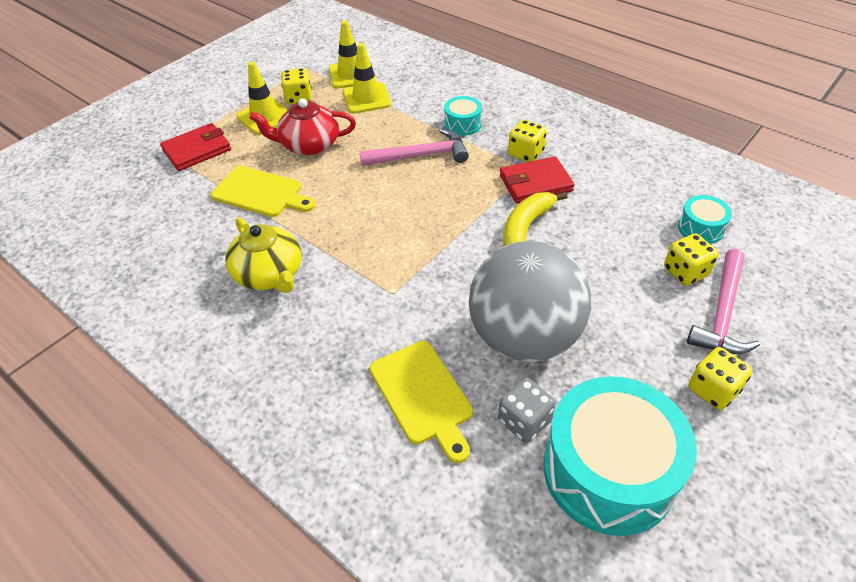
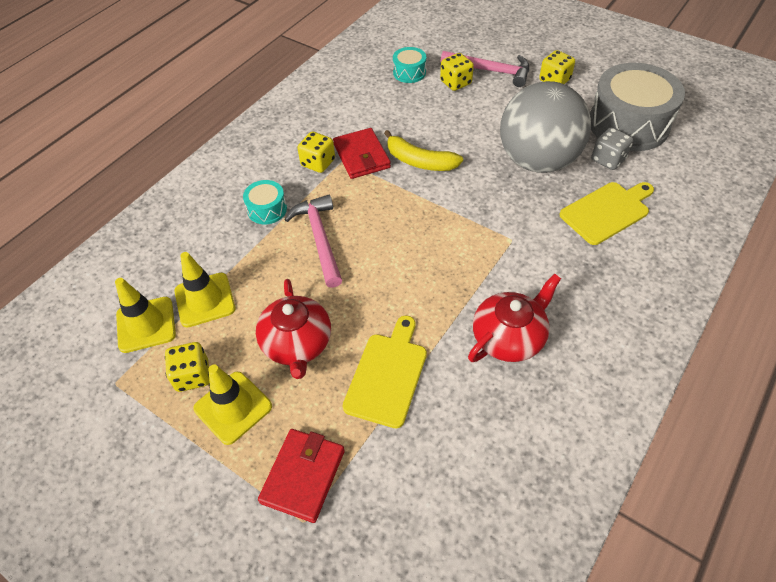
camera: 95 degrees left, 5 degrees up
(197, 150) = (303, 476): red wallet -> red wallet turned 60 degrees clockwise
(270, 274) = (509, 337): yellow teapot -> red teapot
(608, 471) = (628, 124): turquoise drum -> grey drum

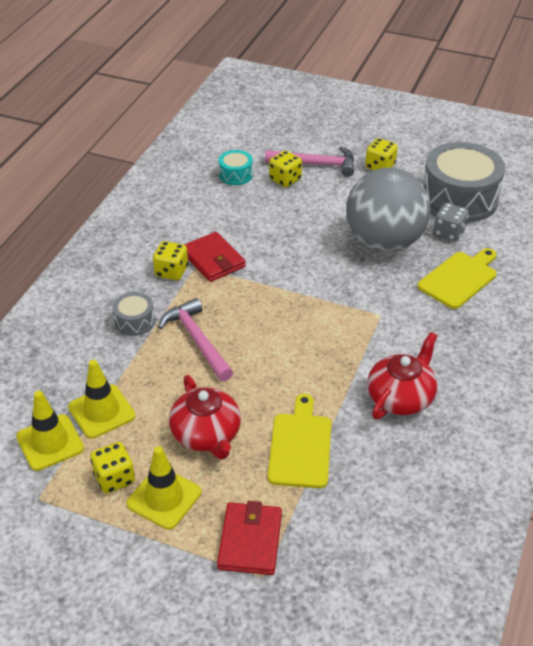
camera: 15 degrees left, 10 degrees down
(267, 209) = (134, 321): turquoise drum -> grey drum
(419, 161) = (272, 257): yellow banana -> none

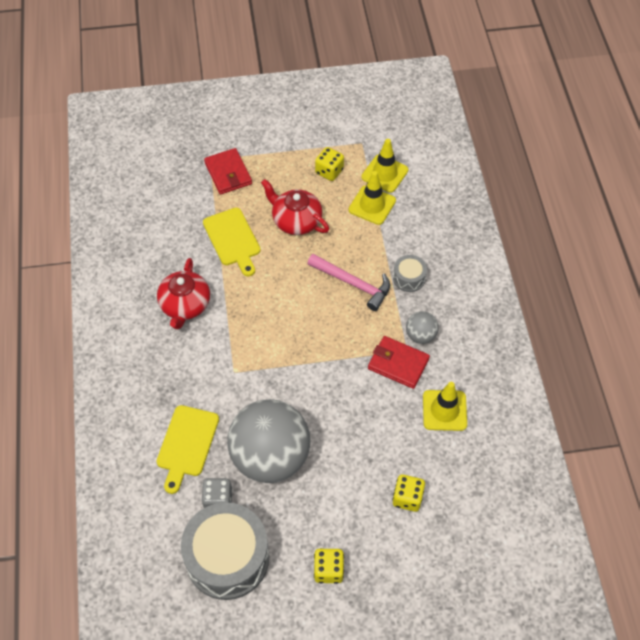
camera: 150 degrees right, 15 degrees up
(164, 498) = (292, 174): yellow traffic cone -> yellow traffic cone (444, 410)
(171, 272) = (420, 335): yellow dice -> grey ball
(235, 175) = (457, 480): turquoise drum -> none
(316, 164) = (393, 538): pink hammer -> none

